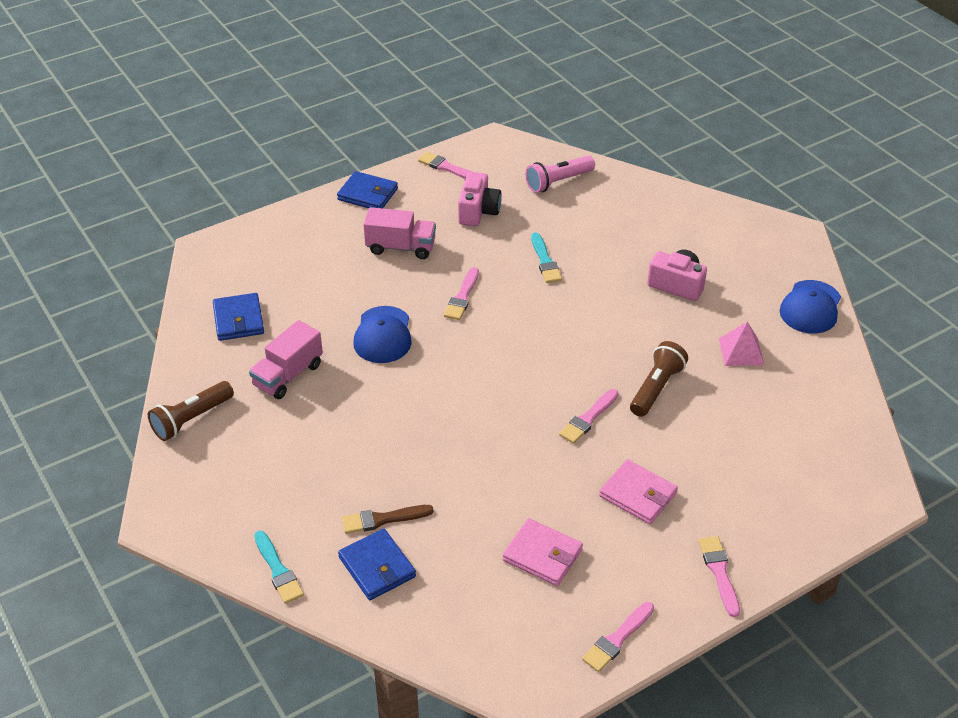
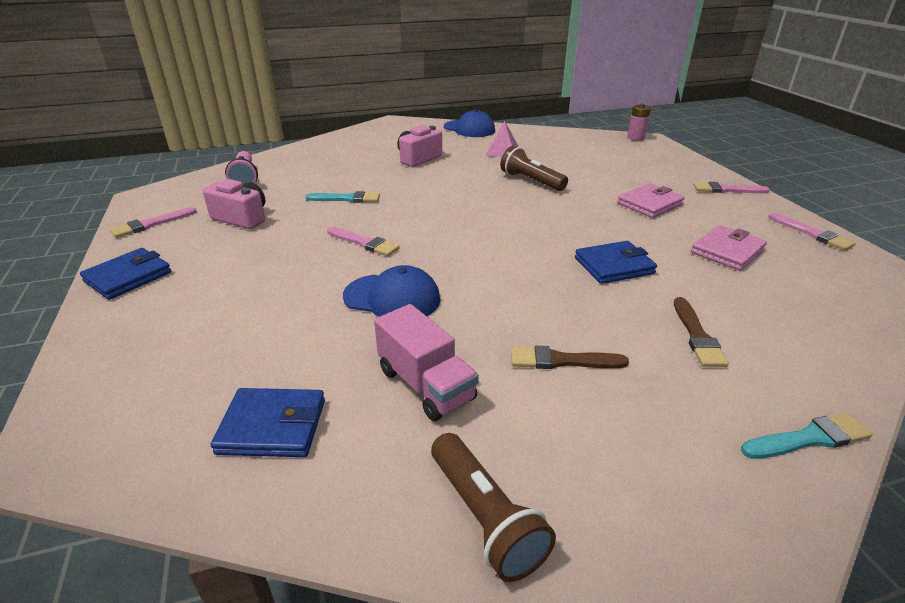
camera: 75 degrees left, 10 degrees down
(330, 440) = (561, 360): none -> brown brush
(377, 567) = (774, 349): blue wallet -> blue wallet (614, 266)
(401, 247) = (251, 267): pink truck -> none
(588, 418) = (559, 210): pink brush -> none
(880, 483) = (635, 138): none -> pink battery

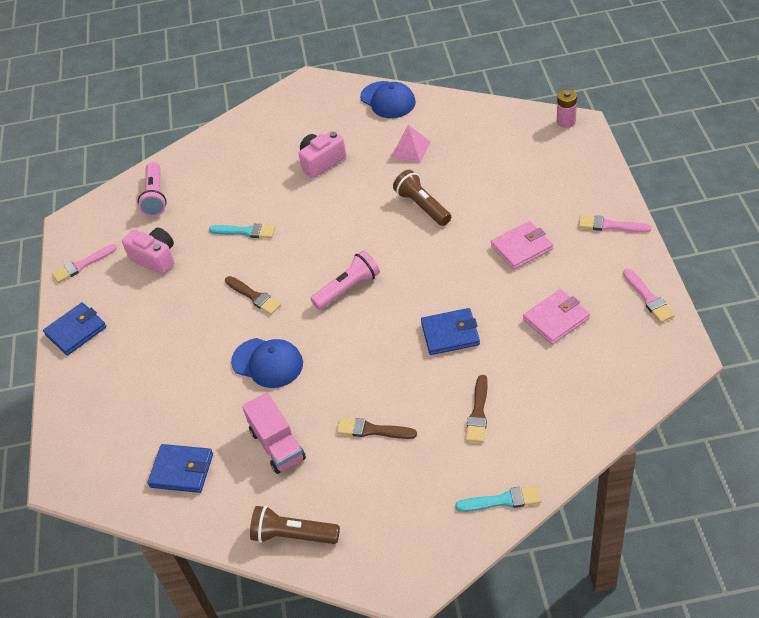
camera: 15 degrees right, 15 degrees up
(364, 243) = (254, 296): pink brush -> brown brush
(475, 234) = (348, 288): none -> pink flashlight
(485, 517) = (293, 535): brown flashlight -> brown flashlight turned 120 degrees clockwise

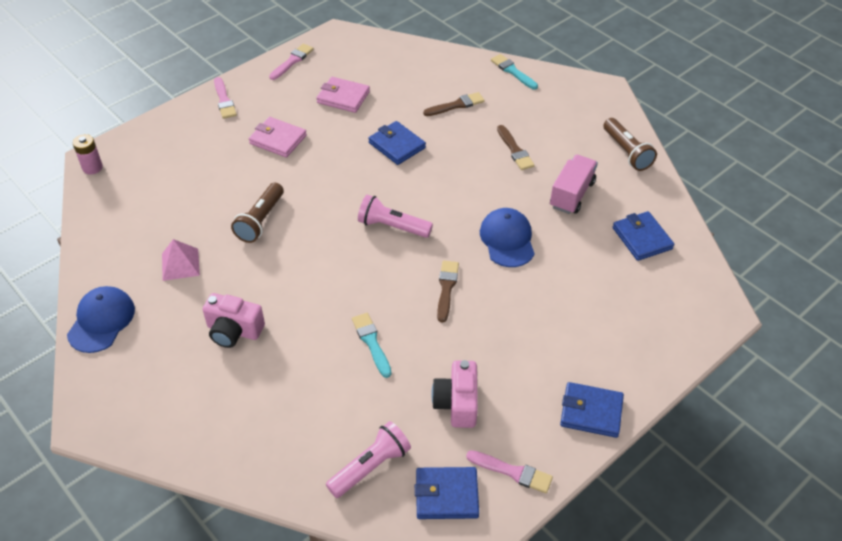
camera: 130 degrees left, 0 degrees up
(102, 225) = (446, 495): none -> blue wallet

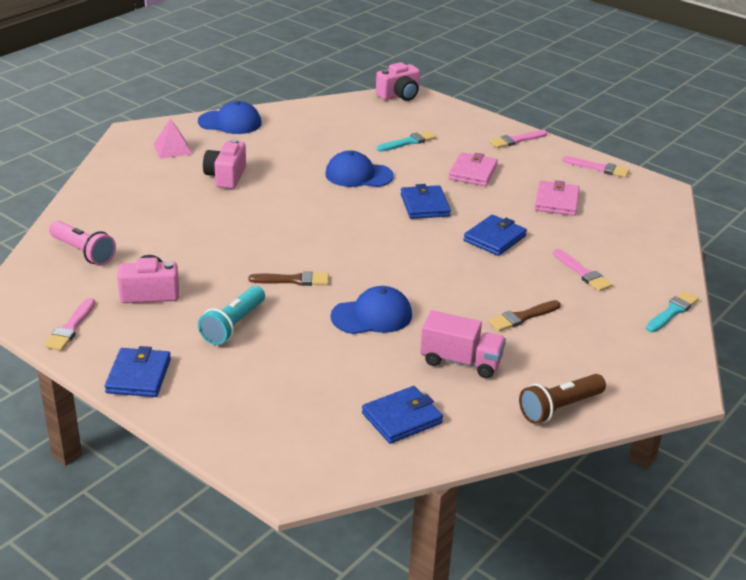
camera: 80 degrees right, 15 degrees down
(92, 167) = (399, 95): pink battery -> pink camera
(180, 264) = (296, 145): pink pyramid -> pink pyramid (172, 149)
(260, 221) = (358, 175): brown flashlight -> blue cap
(371, 342) = (219, 243): turquoise brush -> turquoise brush (408, 142)
(392, 227) = (371, 244): pink flashlight -> none
(446, 495) = (50, 292): blue wallet -> blue wallet (425, 205)
(456, 105) = (582, 273): brown brush -> pink brush
(516, 337) = (233, 325): none -> turquoise flashlight

